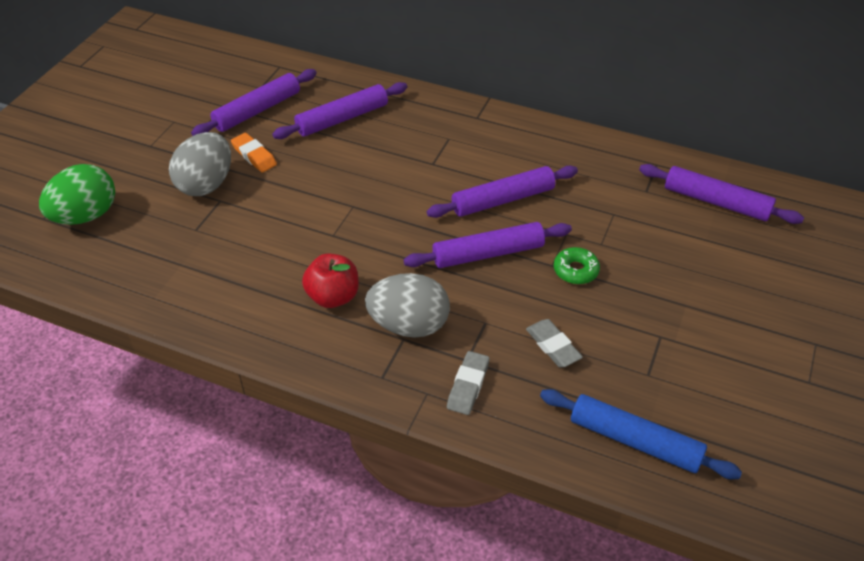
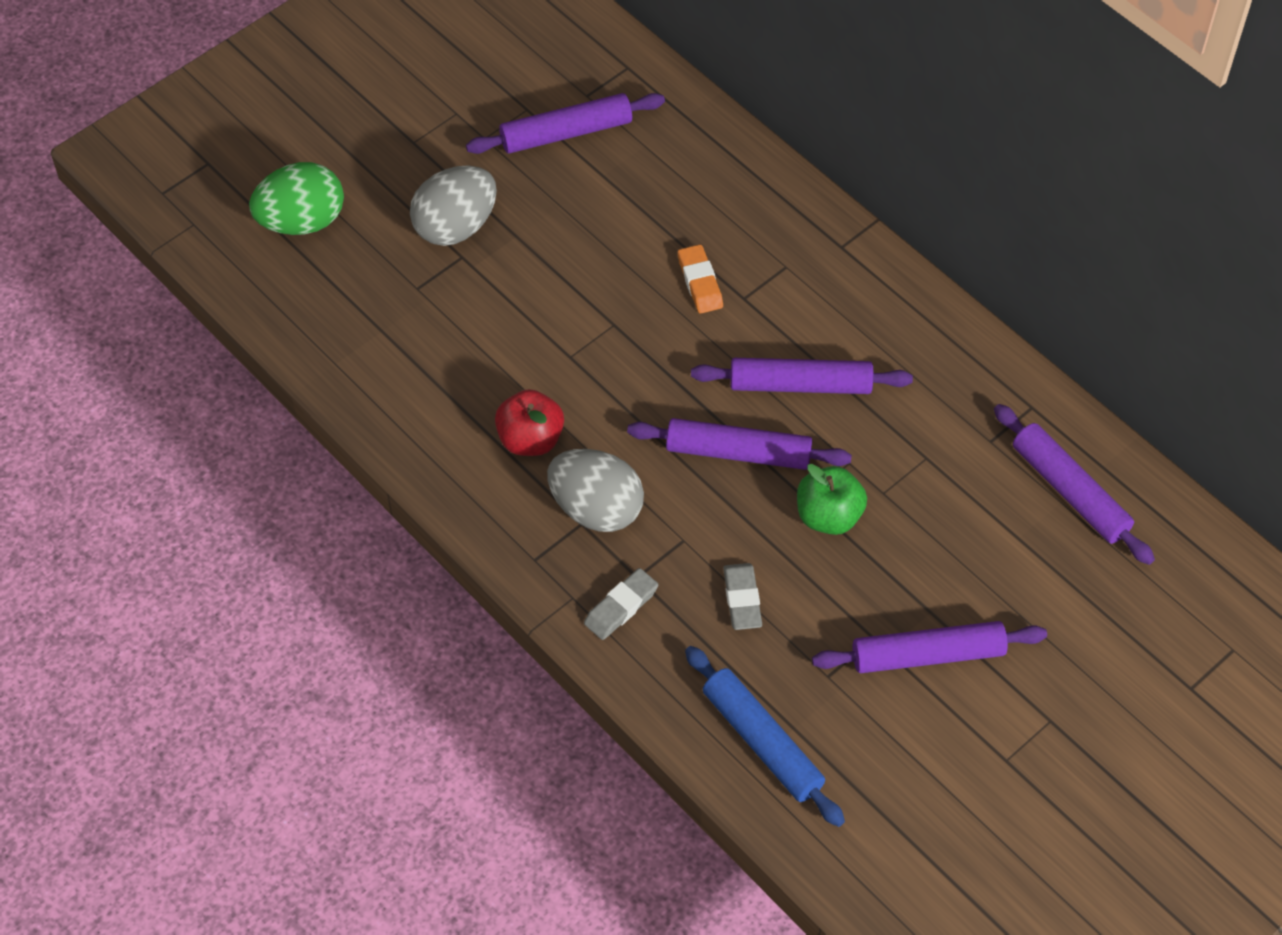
camera: 25 degrees right, 10 degrees up
(254, 155) = (530, 204): orange eraser -> orange eraser (700, 282)
(342, 118) = (667, 185): purple rolling pin -> purple rolling pin (928, 655)
(575, 270) = (828, 516): green donut -> green apple

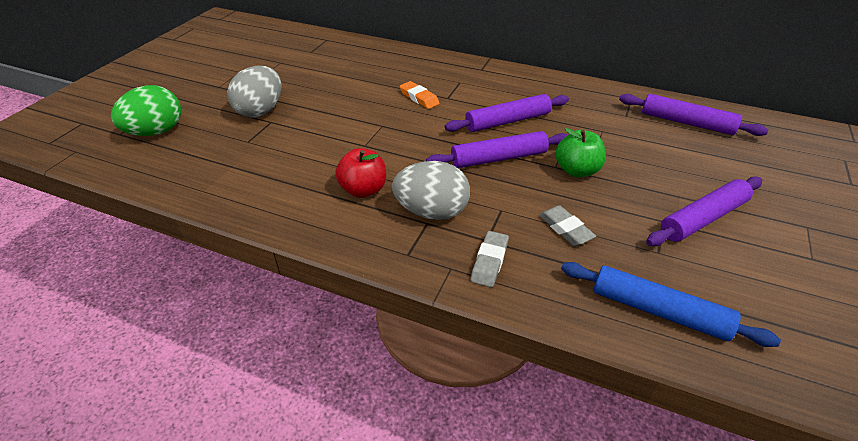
camera: 25 degrees left, 15 degrees down
(566, 133) = (307, 65): purple rolling pin -> none

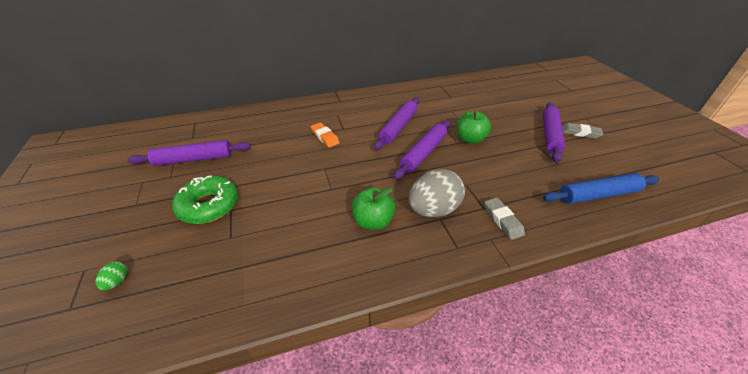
camera: 40 degrees left, 0 degrees up
(156, 132) = (117, 281): green egg -> green egg, size x0.42
(260, 111) = (209, 205): grey egg -> green donut
(363, 190) = (373, 221): red apple -> green apple
(419, 98) = (325, 137): orange eraser -> orange eraser turned 45 degrees clockwise
(565, 229) = (508, 176): grey eraser -> grey eraser (580, 133)
(686, 122) = (480, 88): purple rolling pin -> purple rolling pin (194, 159)

